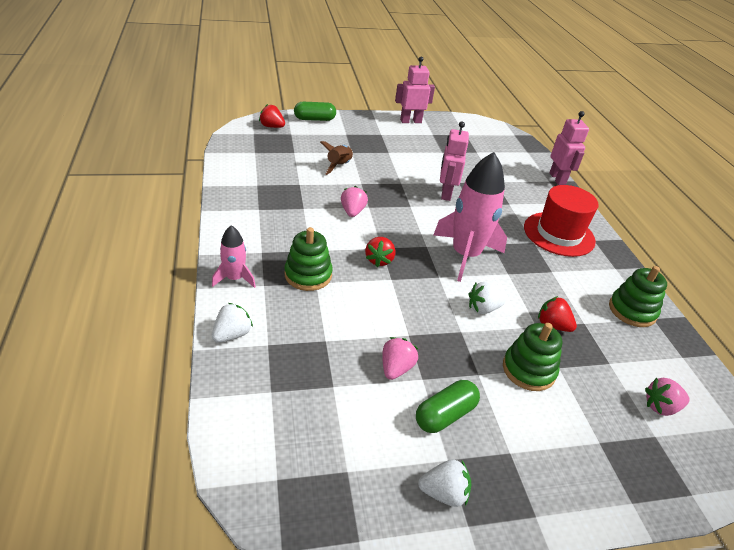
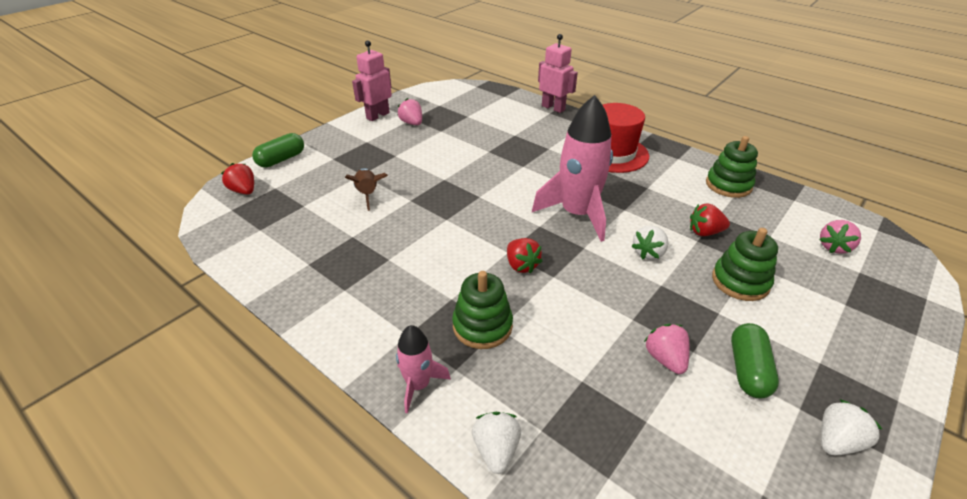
camera: 35 degrees left, 0 degrees up
(272, 126) = (244, 191): red strawberry -> red strawberry turned 60 degrees clockwise
(352, 212) = (439, 233): pink strawberry -> pink strawberry (412, 123)
(445, 193) = (492, 167): pink robot -> none

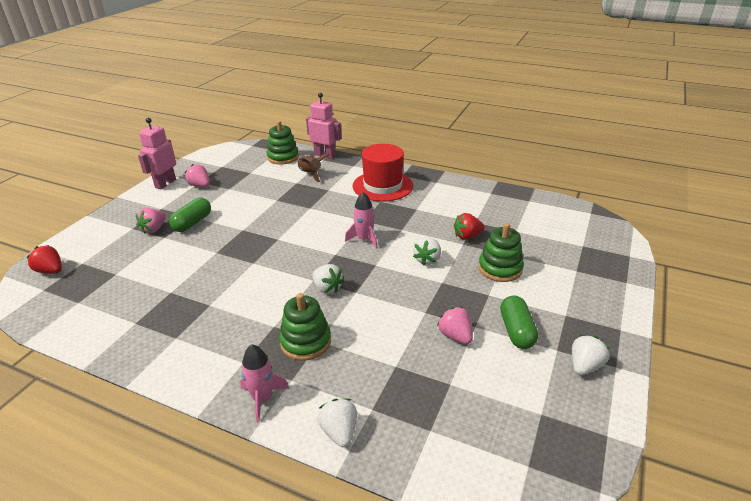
camera: 15 degrees left, 5 degrees down
(281, 159) = (80, 237): green capsule -> green capsule (192, 223)
(367, 194) = (175, 254): brown rocket -> brown rocket (310, 174)
(521, 265) = (327, 288): red strawberry -> white strawberry
(577, 214) = (364, 239): pink rocket -> pink rocket, size x0.51
(728, 185) = (478, 197): green stacking toy -> green stacking toy (283, 157)
(834, 247) = (562, 231): pink strawberry -> pink strawberry (154, 229)

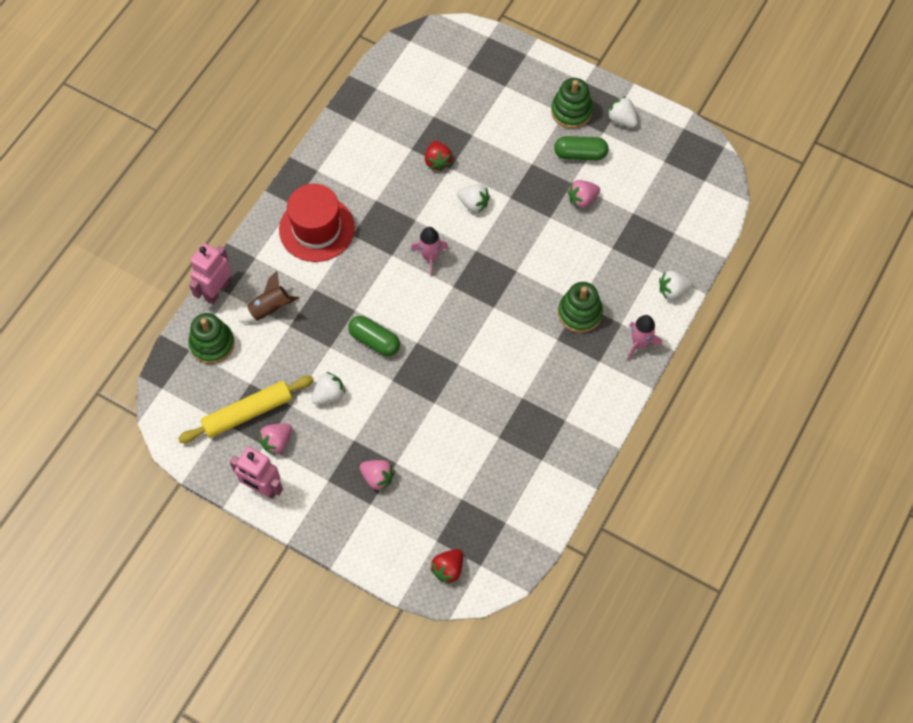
camera: 85 degrees left, 30 degrees up
(192, 223) = (369, 436): green capsule -> green capsule (374, 341)
(226, 173) = (248, 413): none -> yellow rolling pin
(327, 288) = (509, 295): white strawberry -> white strawberry (329, 394)
(500, 268) = (495, 145): green stacking toy -> green stacking toy (571, 111)

